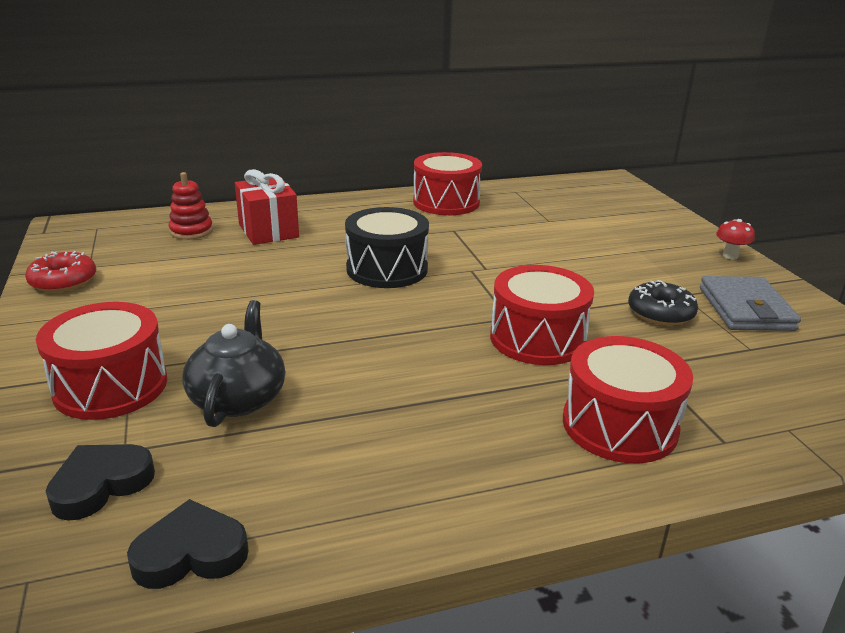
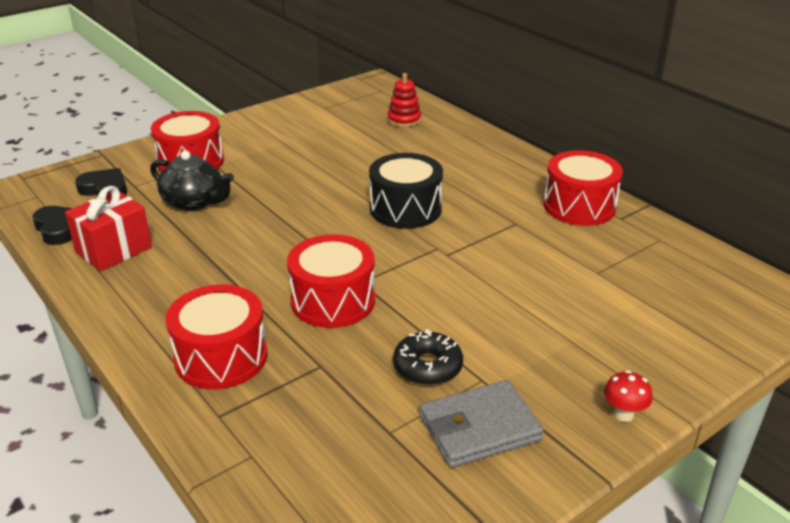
camera: 70 degrees right, 5 degrees up
(63, 281) = (299, 108): red donut -> none
(238, 398) = (194, 202): black teapot -> black teapot turned 45 degrees clockwise
(268, 231) = (432, 145): red gift -> red gift (114, 250)

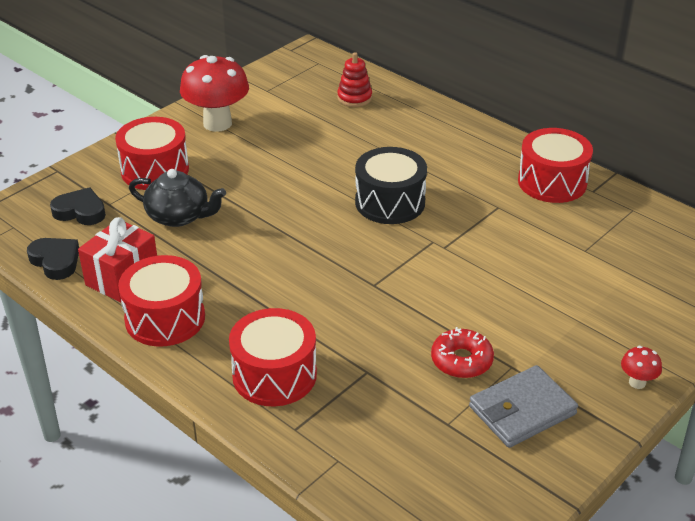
camera: 10 degrees left, 5 degrees up
(266, 129) = (217, 123): none -> red mushroom
(333, 301) = (355, 307): red drum -> red drum (165, 318)
(427, 367) = (461, 360): black donut -> red donut

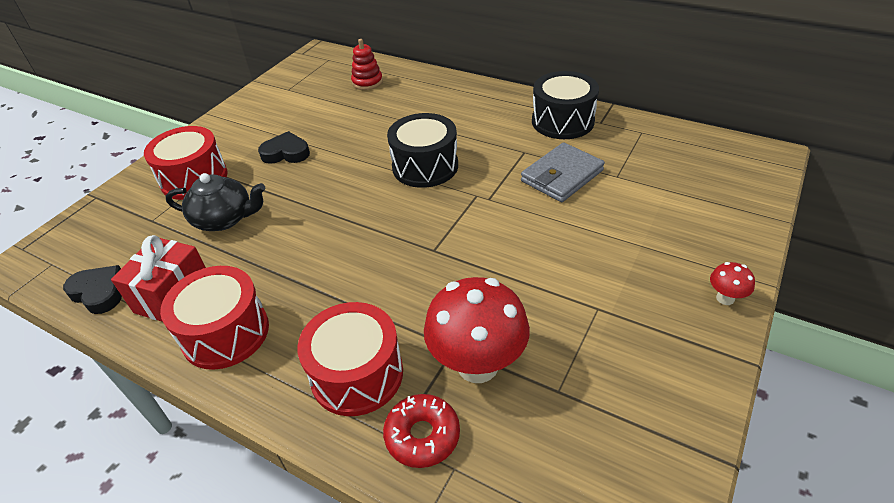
camera: 10 degrees left, 5 degrees up
(80, 211) = (122, 234): black heart -> black heart (286, 153)
(217, 123) = (248, 125): red mushroom -> red mushroom (477, 365)
(461, 360) = (546, 313): red donut -> red donut (422, 435)
(522, 410) = (628, 356): grey wallet -> grey wallet (561, 176)
(552, 182) = (562, 121): red drum -> black drum

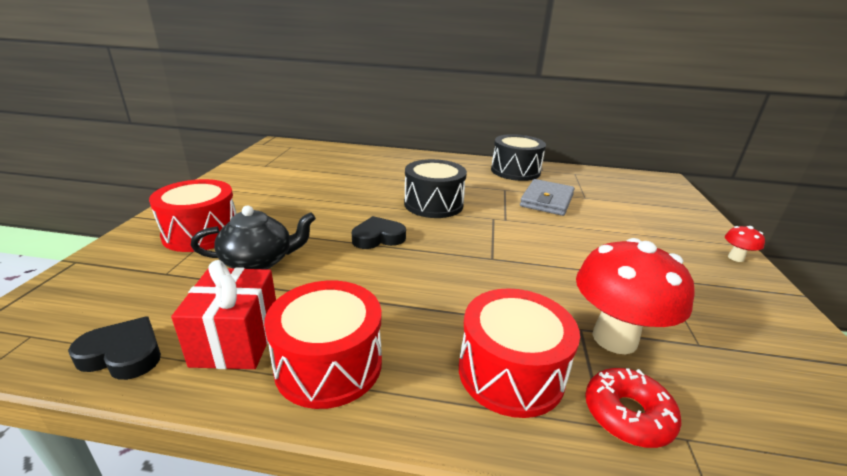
camera: 25 degrees left, 15 degrees down
(286, 153) = (293, 206): black heart -> black heart (378, 238)
(367, 82) = (337, 158): red stacking toy -> none

